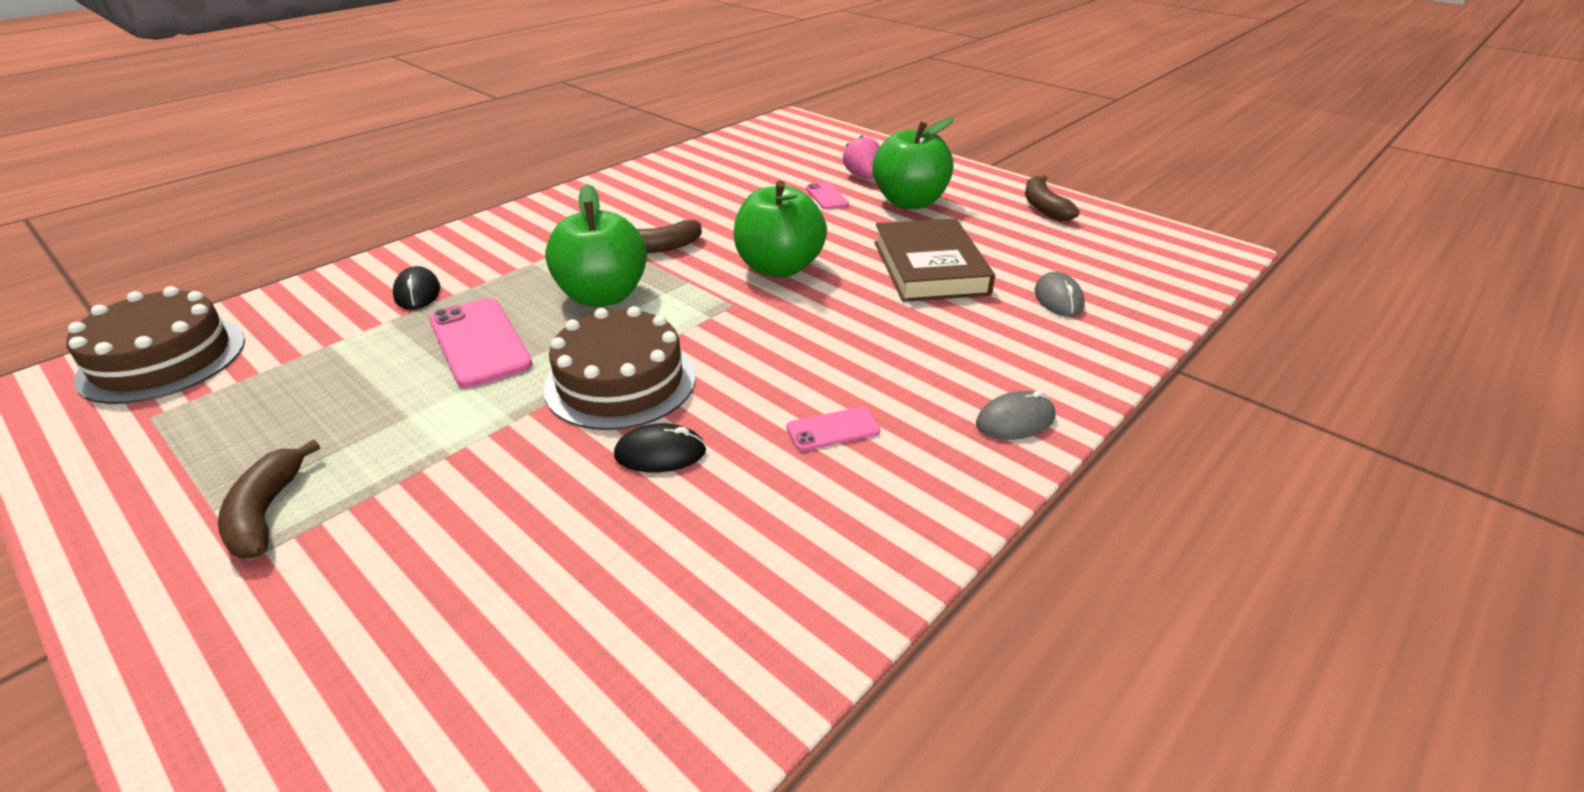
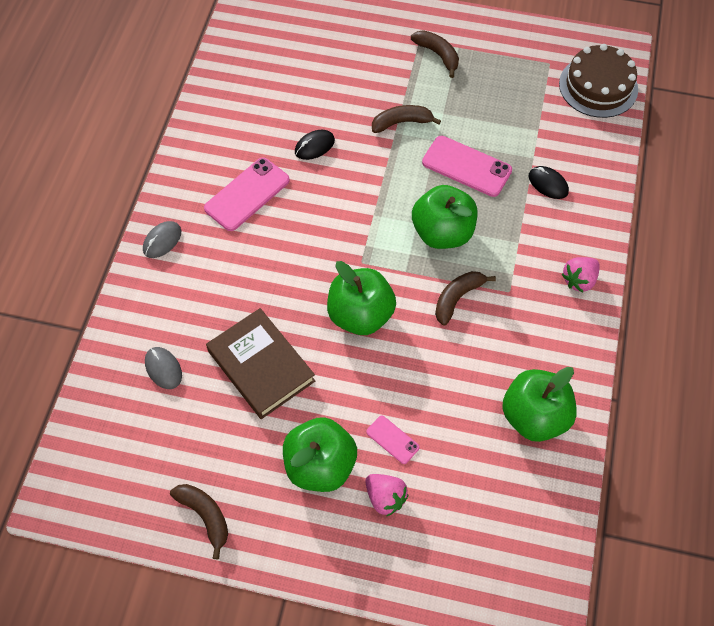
camera: 150 degrees right, 25 degrees up
(485, 429) = (401, 122): none -> brown banana
(520, 222) = (579, 280): none -> pink strawberry
(620, 382) = (369, 176): brown cake -> none
(685, 175) = (534, 416): none -> green apple
(833, 429) = (247, 194): pink phone -> pink phone, size x1.88

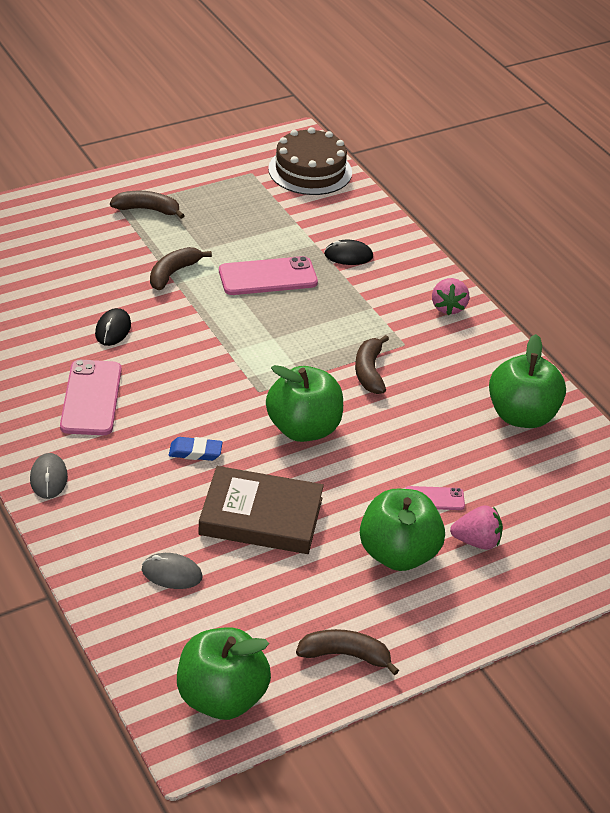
camera: 45 degrees left, 20 degrees down
(270, 283) = (195, 452): none -> blue eraser
(442, 233) = (303, 333): green apple -> green apple (221, 697)

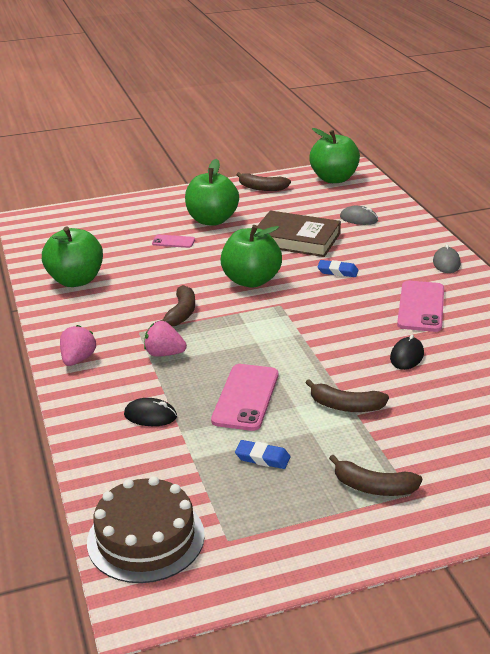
camera: 165 degrees left, 10 degrees down
(173, 273) = (346, 406): brown banana -> brown banana turned 60 degrees clockwise
(239, 226) = (262, 458): none -> blue eraser
(268, 277) = (246, 397): pink phone -> pink phone turned 75 degrees counterclockwise
(476, 541) = (158, 223): pink strawberry -> pink strawberry (164, 354)

